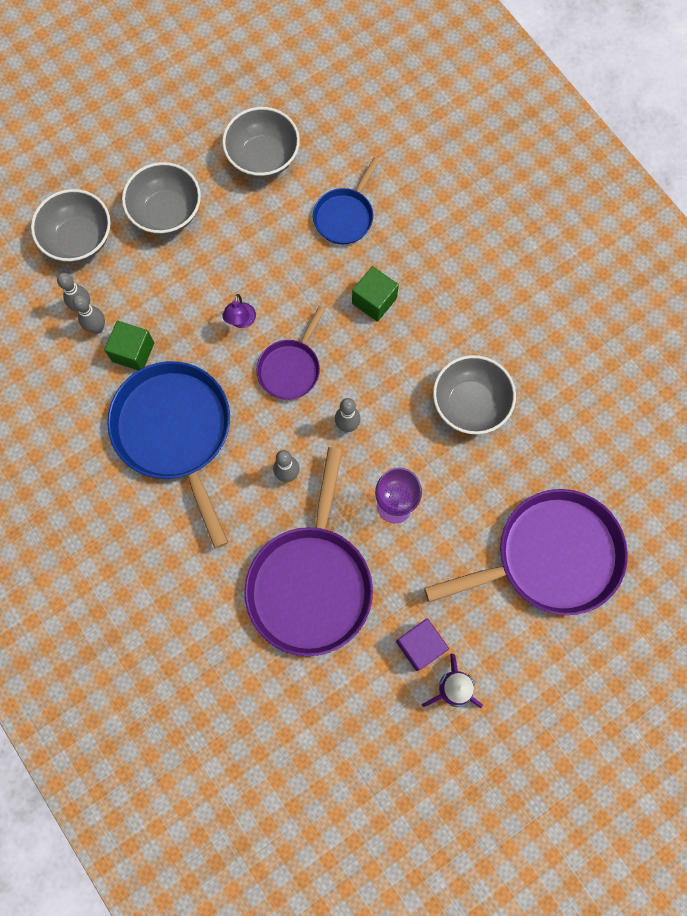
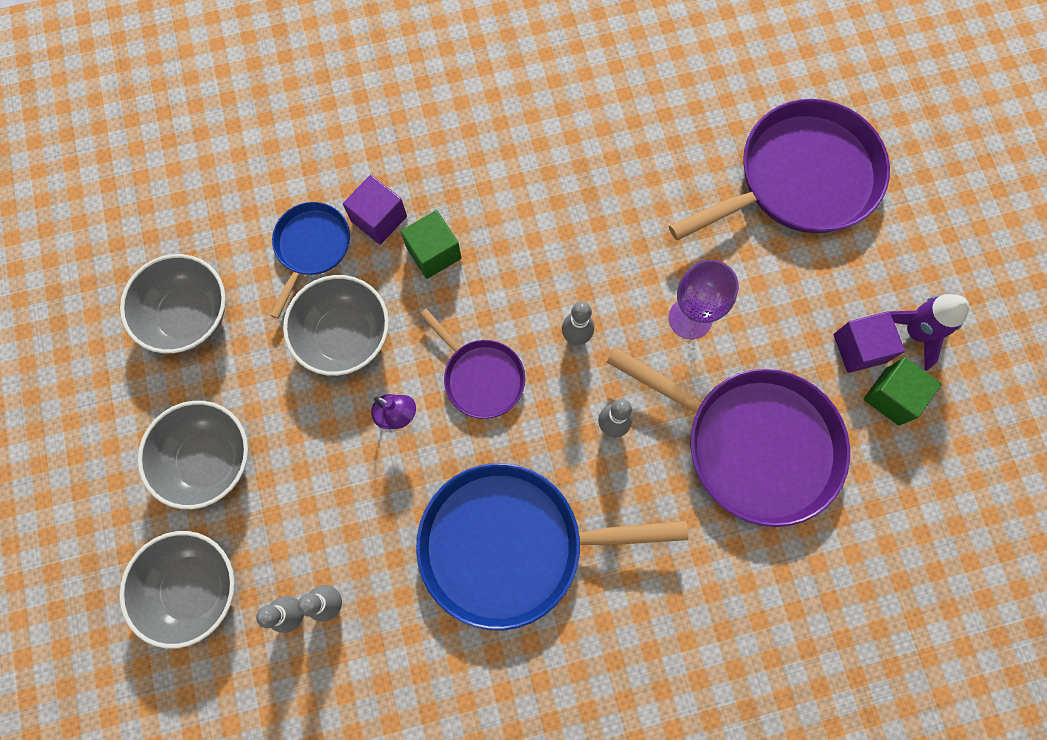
camera: 70 degrees left, 0 degrees up
(133, 352) = (383, 565): green cube -> green cube (892, 396)
(345, 216) = (311, 247): blue pan -> blue pan turned 120 degrees counterclockwise
(386, 253) = (379, 219): none -> purple cube
(470, 404) = (599, 195): grey bowl -> grey bowl (344, 336)
(550, 556) = (799, 179): purple pan -> purple pan turned 60 degrees clockwise

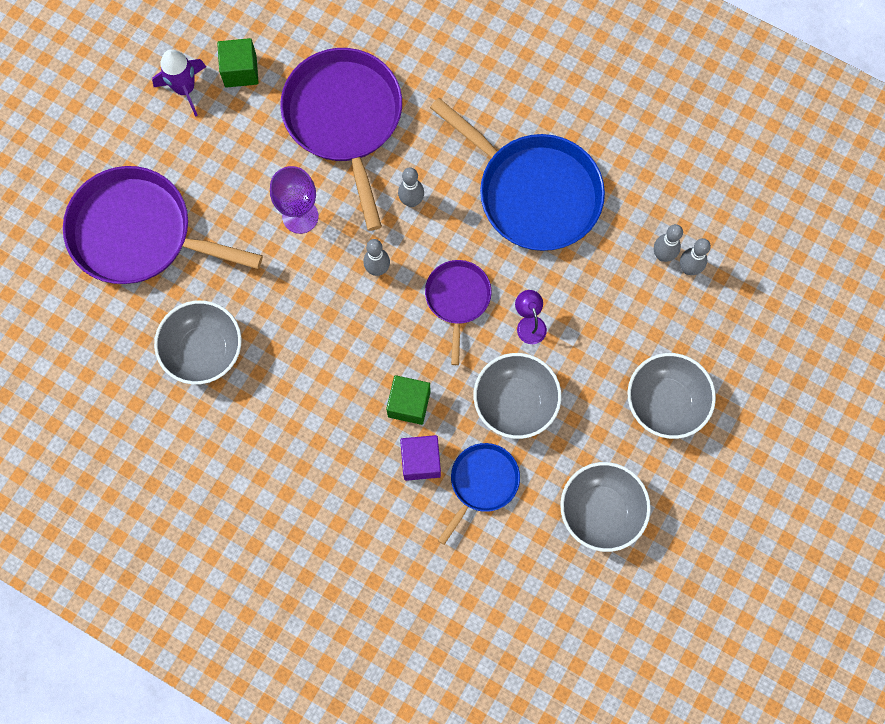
camera: 135 degrees left, 0 degrees up
(194, 588) = (735, 334): grey bowl -> grey bowl (204, 350)
(311, 247) = (482, 483): blue pan -> blue pan turned 150 degrees clockwise
(859, 348) = (226, 110): purple cube -> none

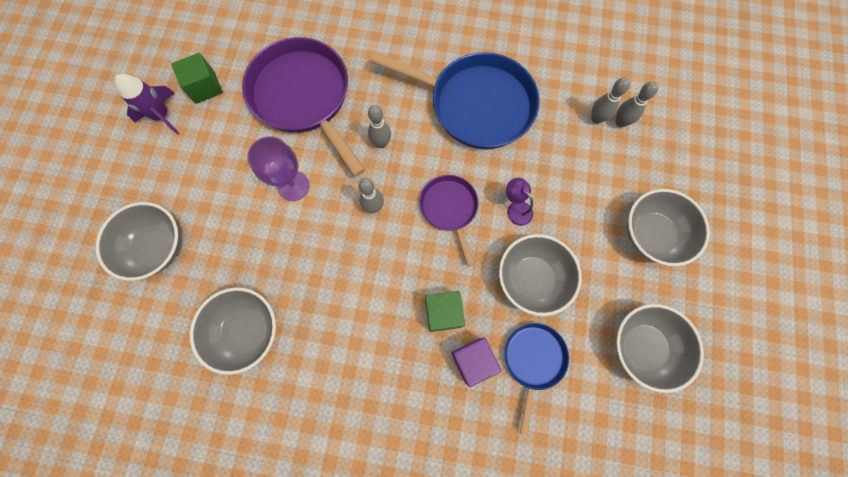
camera: 20 degrees left, 0 degrees up
(139, 233) = (156, 247): purple pan -> grey bowl

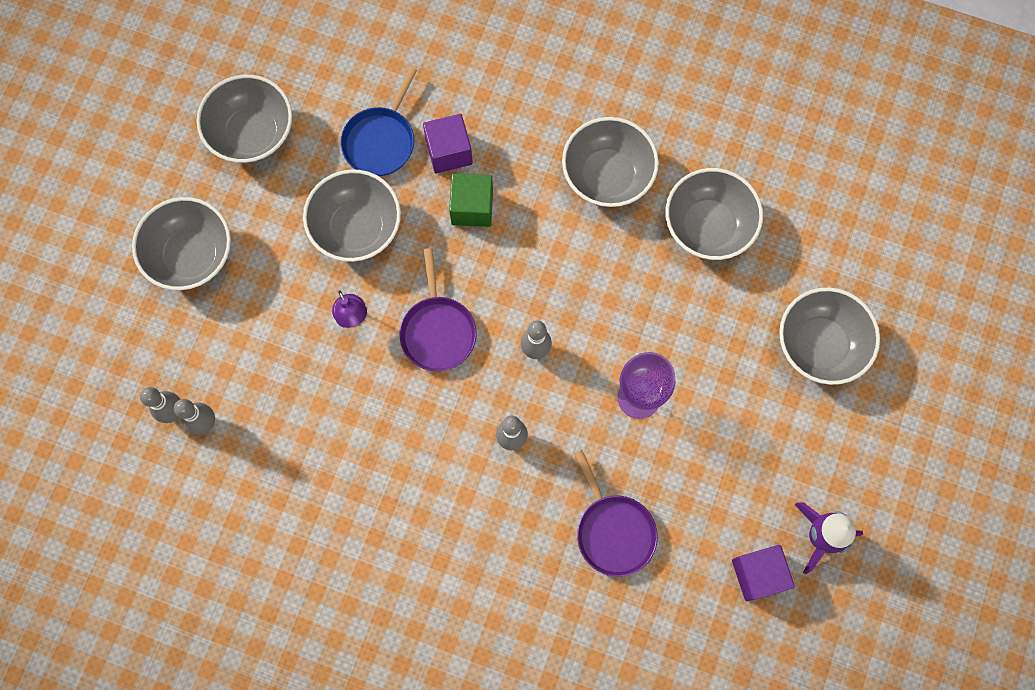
camera: 170 degrees left, 0 degrees up
(205, 87) = (758, 574): green cube -> purple cube
(304, 97) = (613, 531): purple pan -> purple pan, size x0.53
(334, 362) = (607, 176): none -> grey bowl
(476, 104) = (367, 475): blue pan -> none

